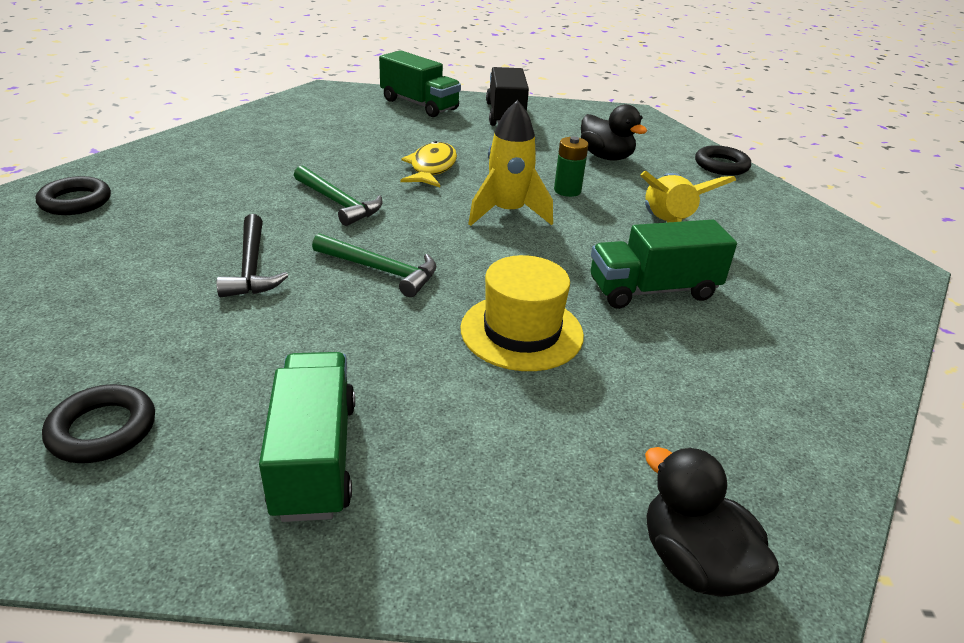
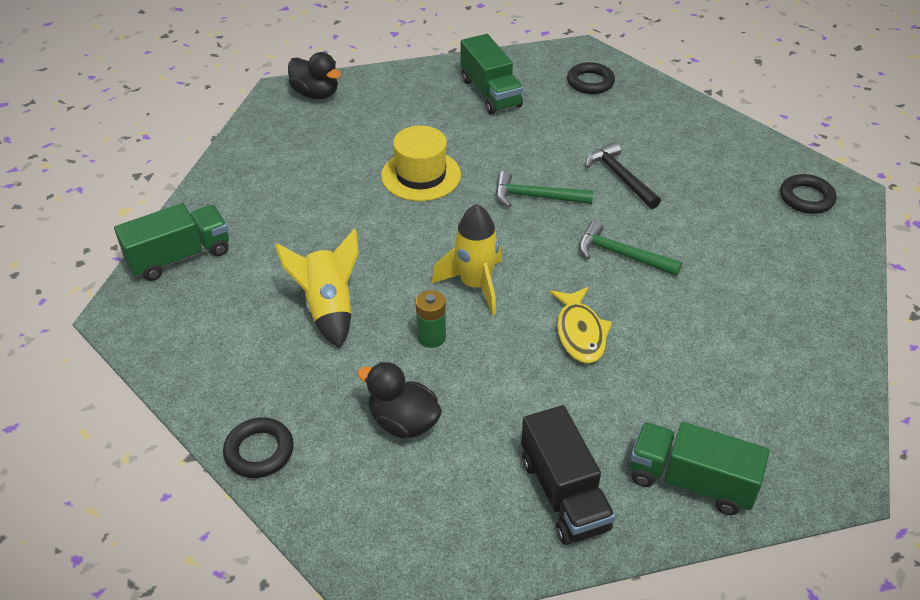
camera: 165 degrees right, 10 degrees up
(653, 290) = (338, 231): green truck -> green truck (180, 257)

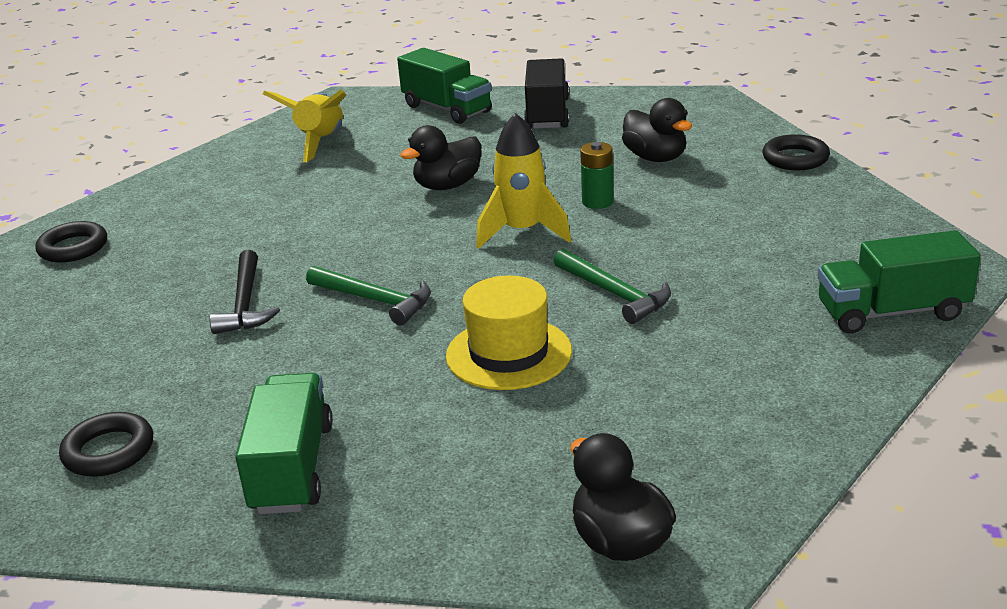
camera: 155 degrees left, 15 degrees down
(328, 308) = (700, 237): yellow rocket -> yellow rocket (320, 143)
(580, 333) = (447, 186): yellow fish -> black duck
(621, 254) = (339, 232): green hammer -> green hammer (614, 294)

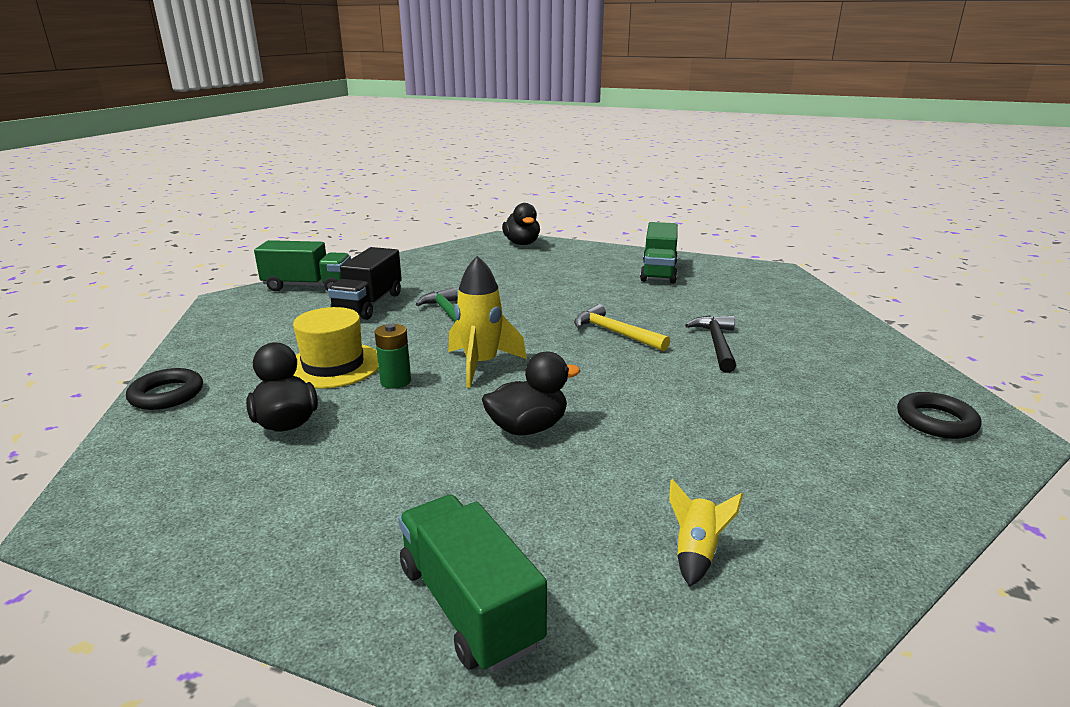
camera: 170 degrees left, 5 degrees down
(109, 451) = (761, 286): black ring -> none
(320, 143) = (696, 552): yellow rocket -> yellow rocket, size x0.55
(375, 300) = (615, 333): green hammer -> yellow hammer
(509, 353) = (535, 296): yellow hat -> yellow hat (333, 365)
(547, 114) = (324, 541): black truck -> black truck (368, 304)

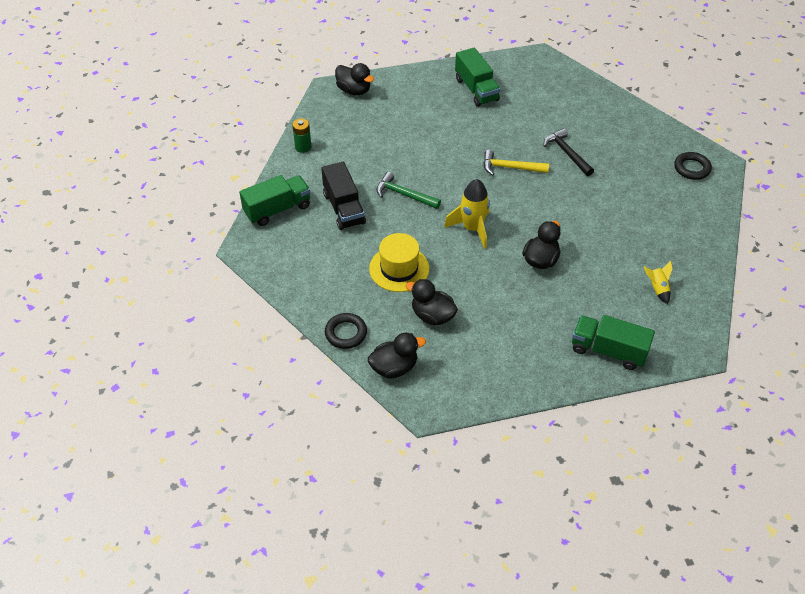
camera: 35 degrees left, 25 degrees up
(140, 452) = (394, 367): none -> black duck
(395, 381) = (446, 263): green battery -> green battery (303, 147)

